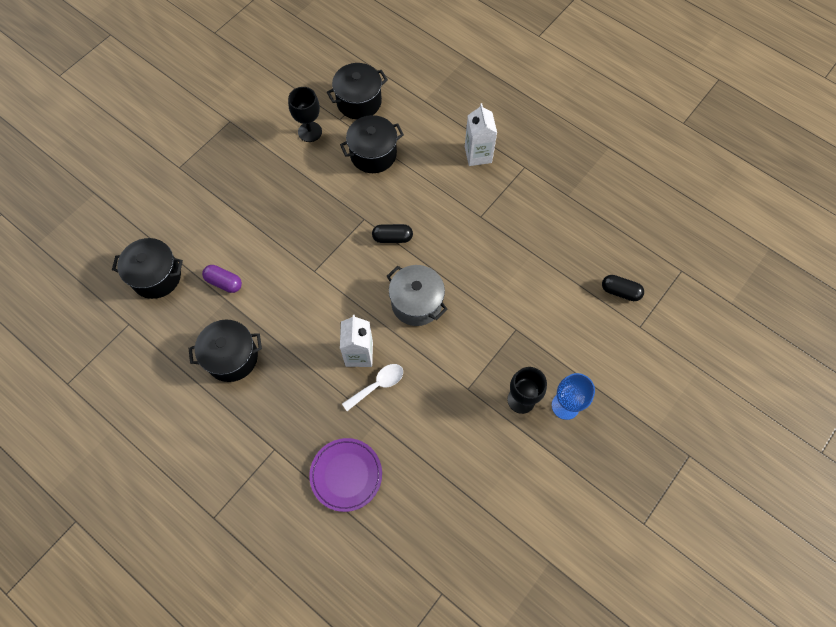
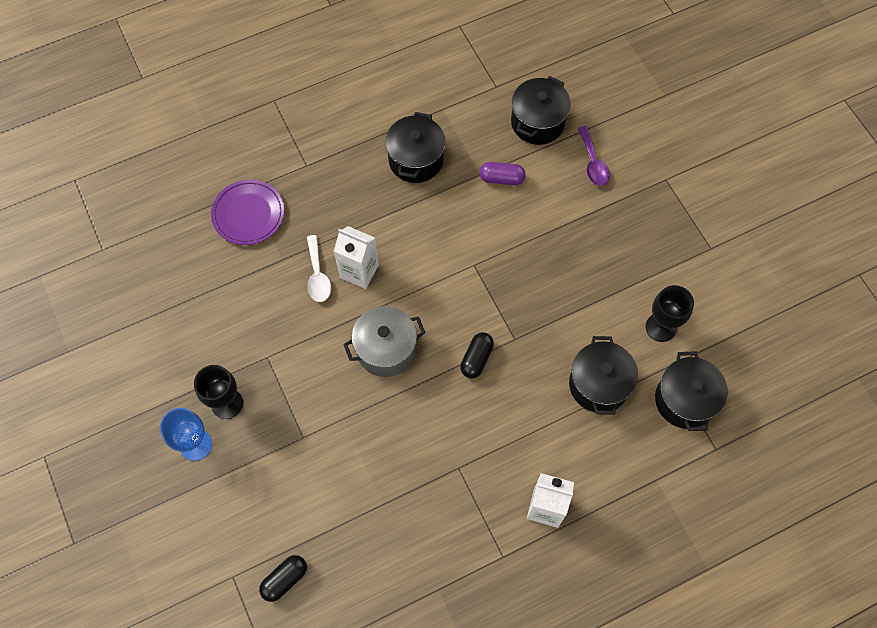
camera: 115 degrees right, 0 degrees up
(182, 221) = (593, 163): none -> purple spoon
(224, 282) = (501, 178): purple capsule -> purple capsule turned 45 degrees clockwise

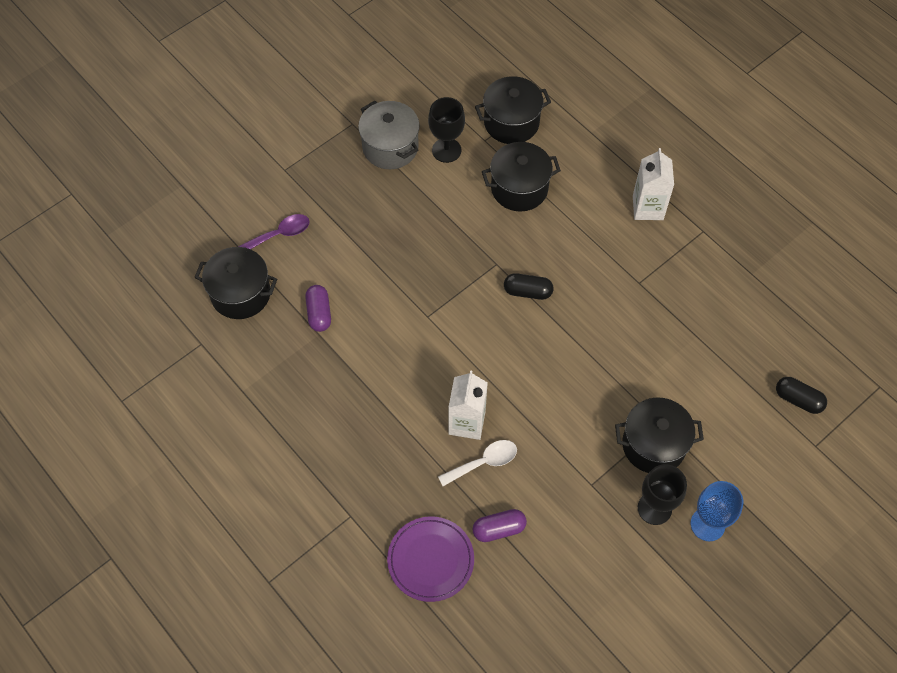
camera: 105 degrees left, 5 degrees down
(255, 271) = (499, 529): none -> purple capsule
(386, 349) = (545, 374): grey pot -> grey pot (390, 147)
(416, 160) = (316, 402): black pot -> black pot (653, 445)

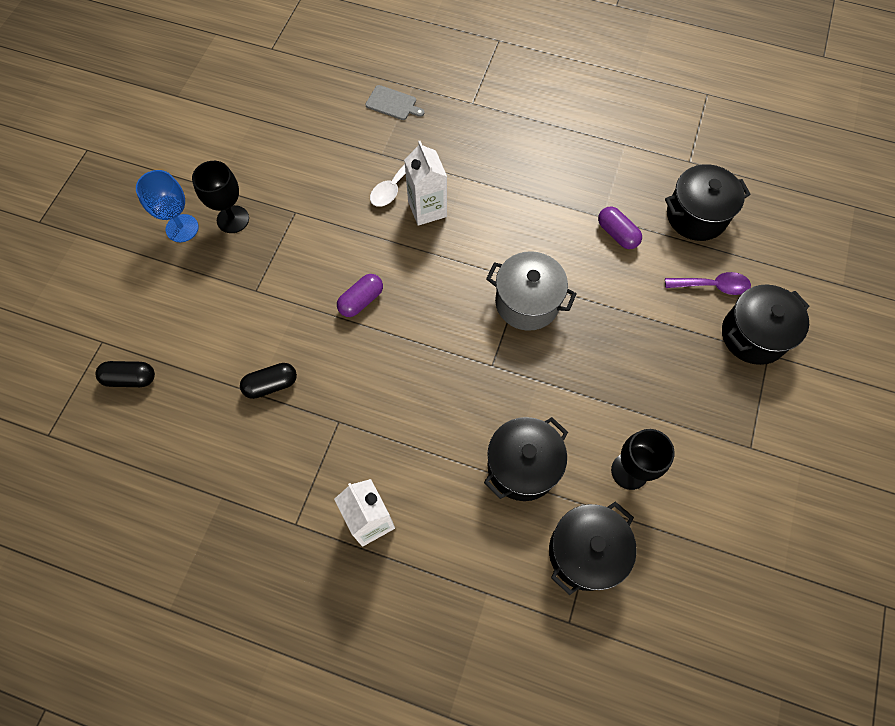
camera: 150 degrees right, 5 degrees up
(280, 234) = (712, 286): purple spoon -> purple spoon turned 120 degrees counterclockwise
(390, 147) = (689, 440): grey pot -> grey pot (527, 302)
(430, 560) = (393, 103): purple plate -> grey cutting board
(499, 529) = (353, 146): purple capsule -> purple capsule (361, 300)
(527, 292) = (444, 352): black capsule -> black capsule (271, 385)
(653, 445) = (255, 269): black pot -> black pot (753, 335)

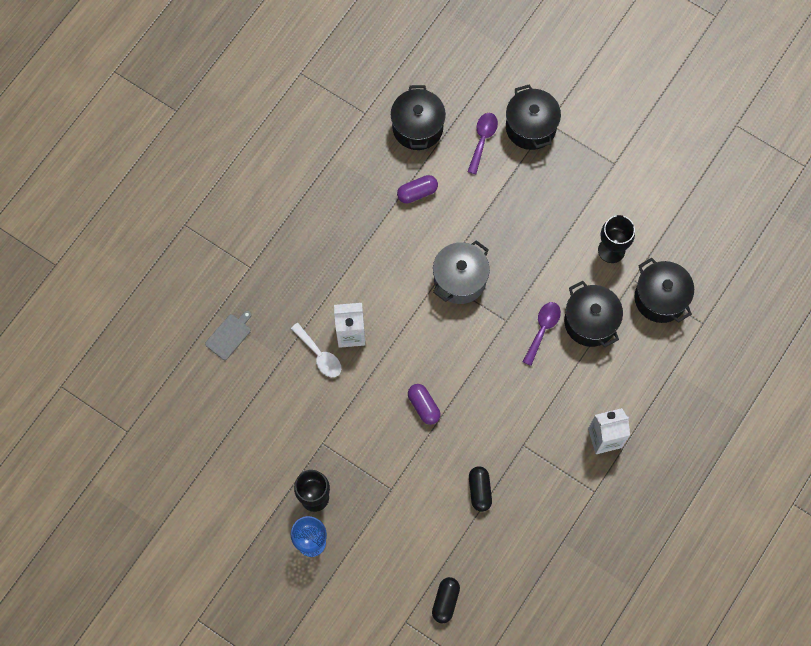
camera: 75 degrees left, 5 degrees up
(494, 410) = (542, 329): none -> purple spoon

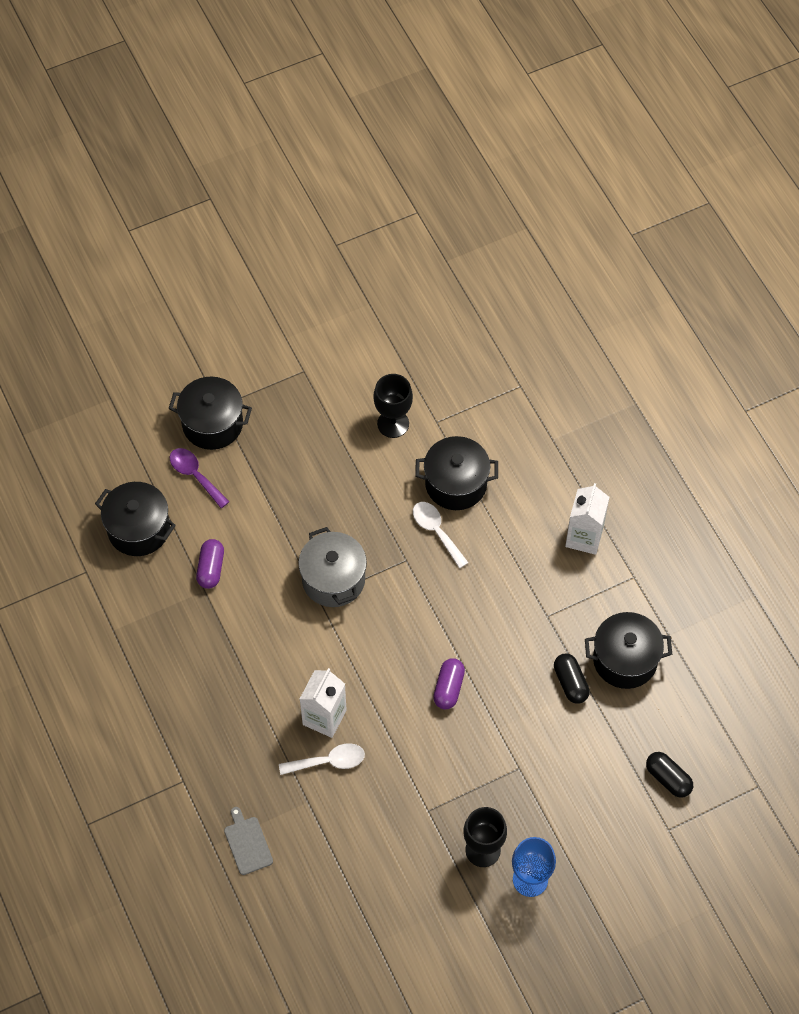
camera: 60 degrees left, 10 degrees down
(423, 406) = (448, 688): purple capsule -> purple capsule turned 75 degrees counterclockwise
(479, 490) = (570, 683): black capsule -> black capsule turned 45 degrees clockwise
(542, 329) = (436, 531): purple spoon -> white spoon
(660, 298) = (471, 409): black pot -> black pot (625, 660)

